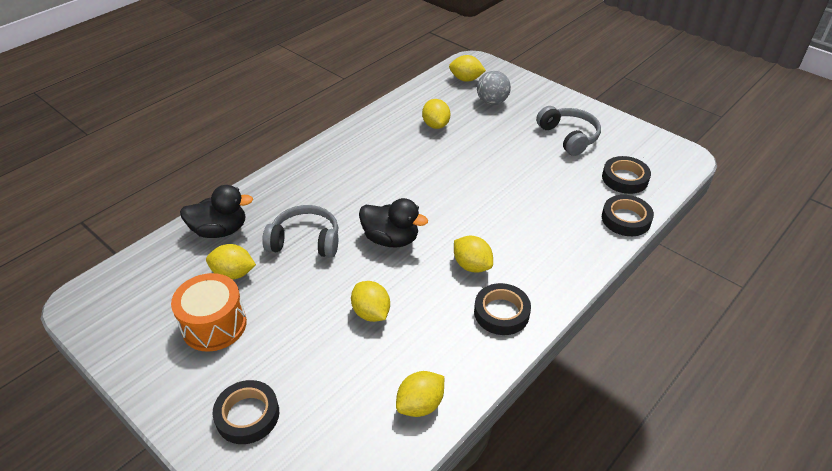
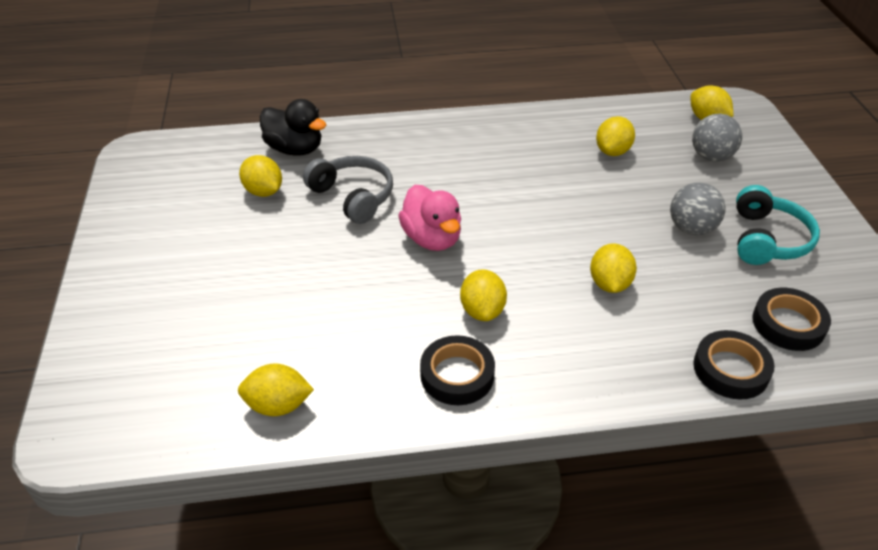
camera: 40 degrees right, 0 degrees up
(214, 325) = (201, 225): orange drum -> none
(247, 415) = (141, 314): black tape -> none
(371, 313) = (334, 295): yellow lemon -> yellow lemon (609, 284)
(391, 239) = (432, 238): black duck -> pink duck
(527, 151) = (691, 228): none -> grey ball
(568, 137) = (766, 239): grey headphones -> turquoise headphones

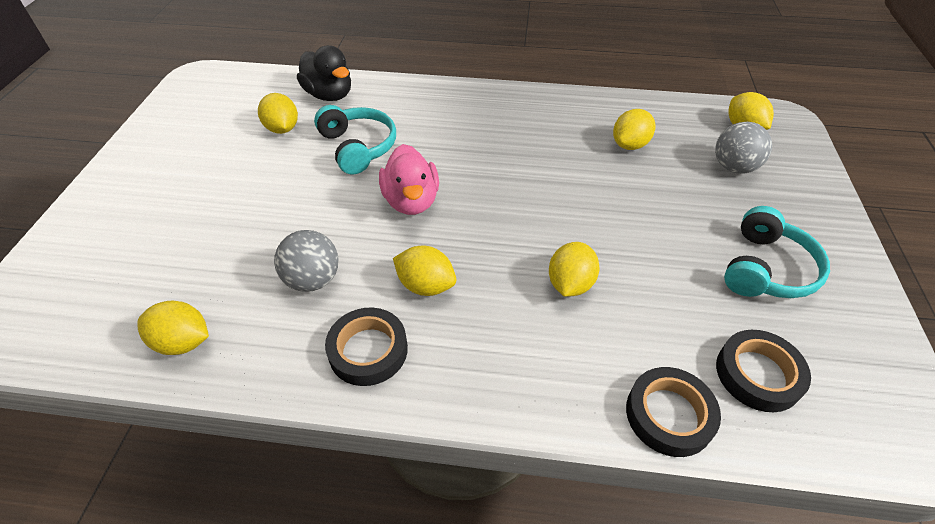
camera: 15 degrees right, 5 degrees up
(352, 197) = (358, 147): grey headphones -> turquoise headphones
(482, 310) = (426, 285): yellow lemon -> yellow lemon turned 75 degrees counterclockwise
(691, 228) = (683, 240): grey ball -> grey ball (313, 280)

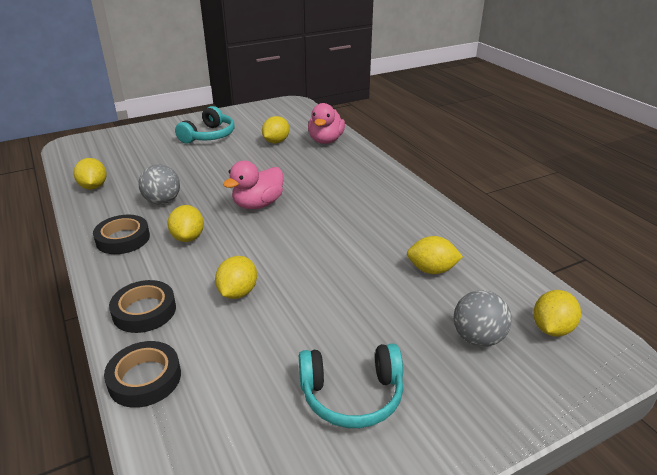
camera: 55 degrees right, 15 degrees down
(329, 95) = (326, 140): black duck -> pink duck
(358, 147) = (287, 168): turquoise headphones -> turquoise headphones (208, 136)
(570, 284) = (238, 292): yellow lemon -> yellow lemon turned 60 degrees counterclockwise
(758, 374) = (217, 420): black tape -> black tape (144, 311)

